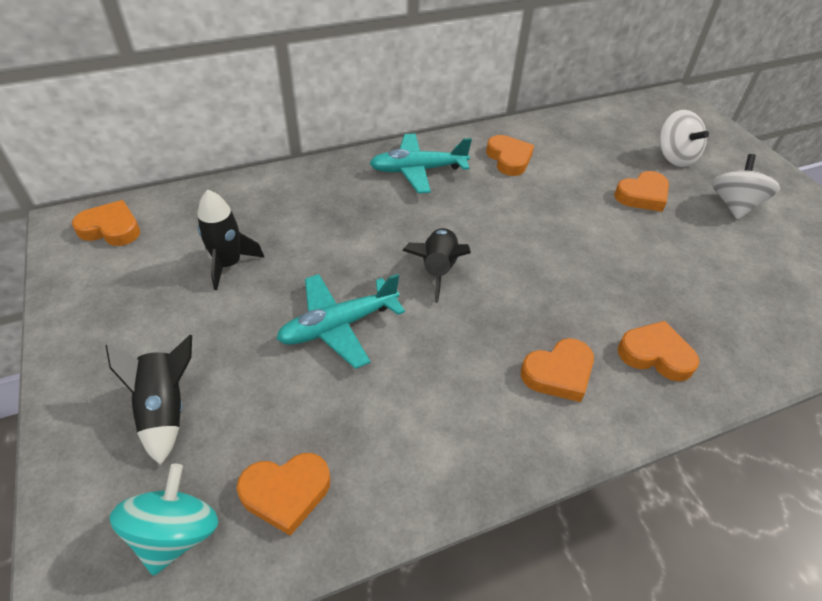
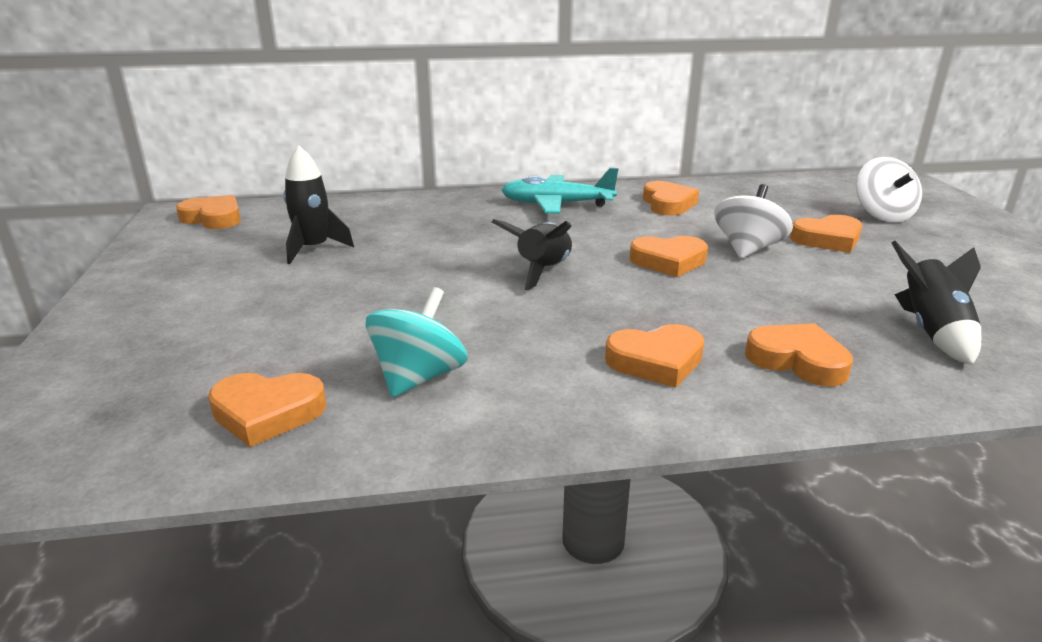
camera: 15 degrees right, 20 degrees down
(166, 409) = (180, 337): black rocket -> black rocket (932, 332)
(176, 533) = (126, 427): turquoise spinning top -> turquoise spinning top (419, 377)
(338, 326) = (405, 299): turquoise plane -> none
(532, 242) = (668, 261): none -> orange heart
(734, 205) = (953, 255): white spinning top -> white spinning top (747, 249)

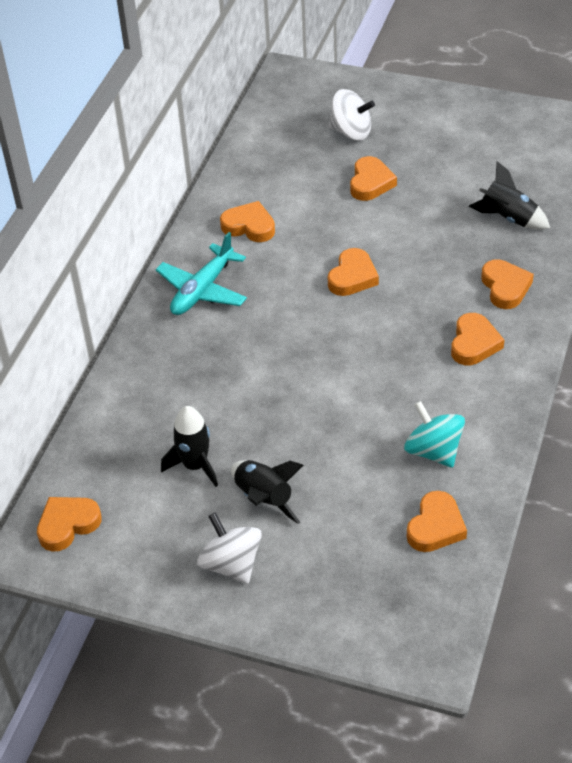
camera: 60 degrees left, 20 degrees up
(543, 271) = (326, 346): black rocket -> black rocket (264, 499)
(747, 249) = (360, 229): white spinning top -> white spinning top (231, 564)
(797, 360) = (505, 287): orange heart -> orange heart turned 105 degrees clockwise

